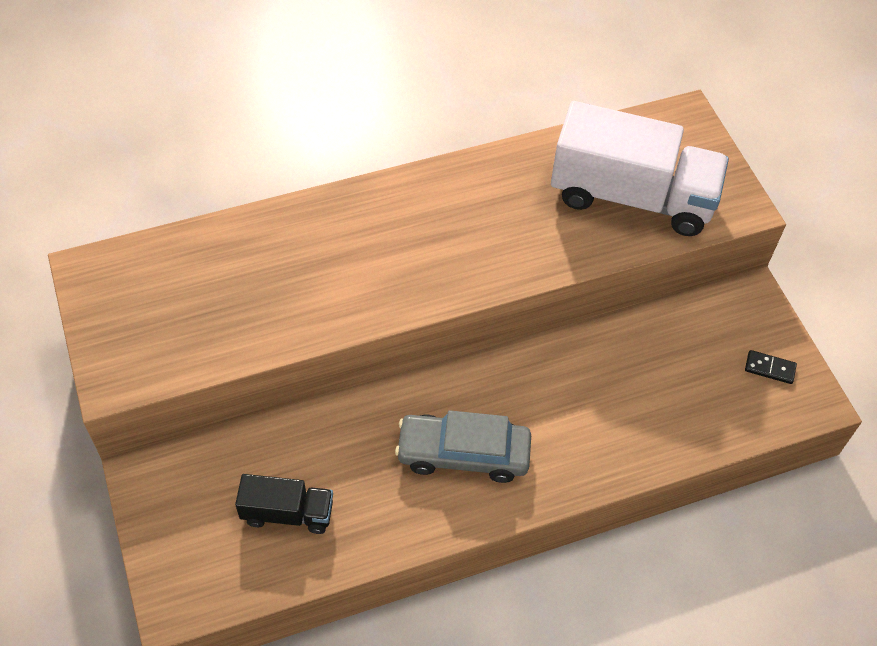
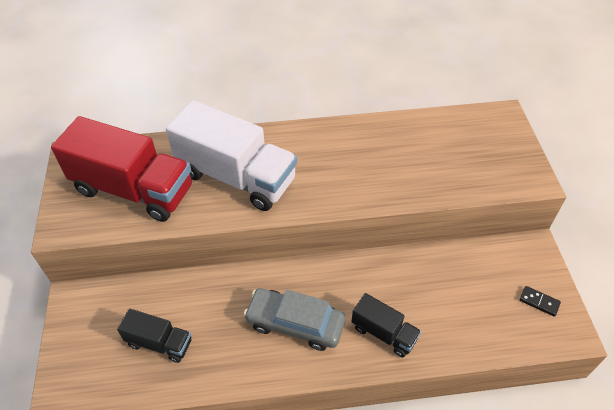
camera: 15 degrees right, 5 degrees down
(199, 307) = (134, 189): none -> red truck
(582, 444) = (384, 333): none -> black truck
(631, 196) = (453, 161): white truck -> white truck (236, 176)

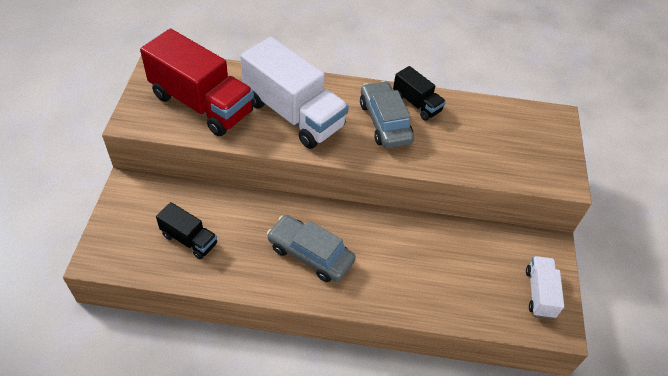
camera: 10 degrees right, 0 degrees up
(334, 162) = (385, 122): none -> grey car
(384, 333) = (386, 282): black truck -> black truck (416, 104)
(539, 302) = (539, 293): black domino -> white truck

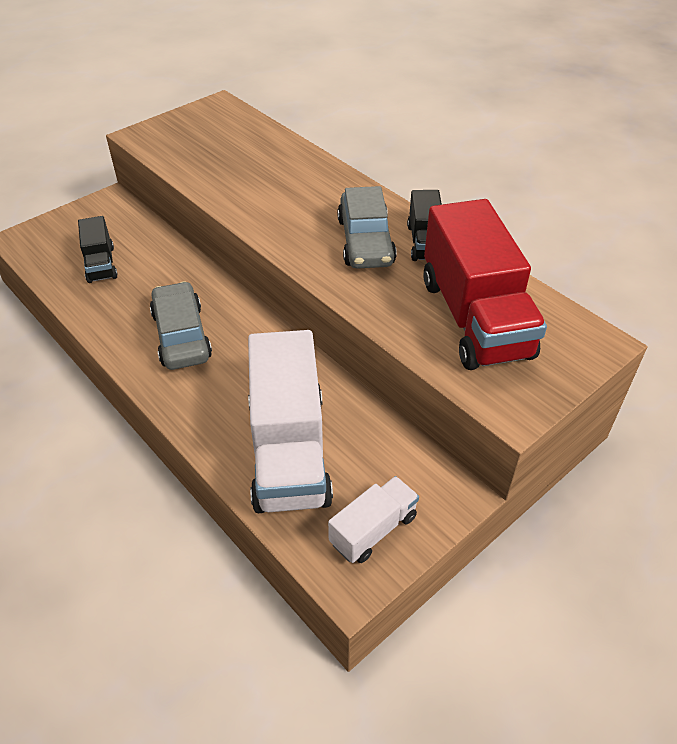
camera: 45 degrees right, 5 degrees down
(202, 104) = (211, 148): red truck -> red truck (475, 318)
(293, 114) = (281, 192): white truck -> white truck (289, 450)
(385, 122) = (365, 241): grey car -> grey car turned 150 degrees clockwise

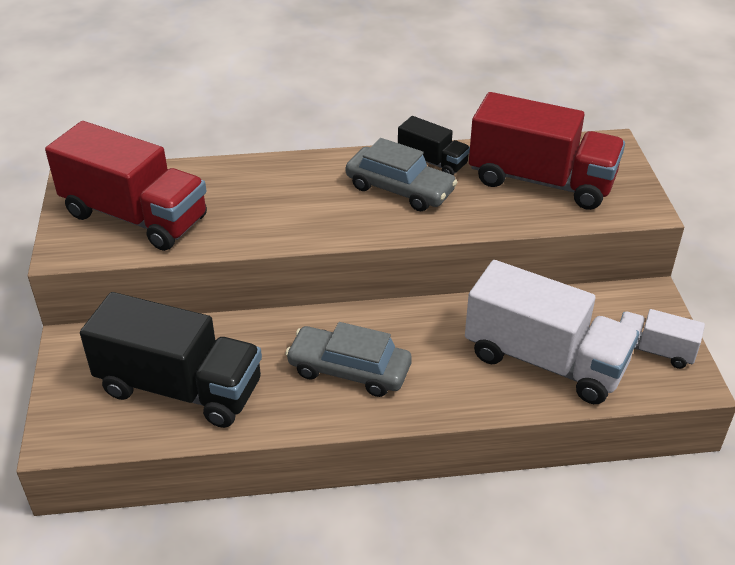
camera: 55 degrees left, 5 degrees down
(101, 264) = (180, 388): black truck -> black truck, size x1.99
(202, 142) = (135, 216): none -> red truck
(373, 530) = (654, 350): white truck -> white truck turned 60 degrees counterclockwise

